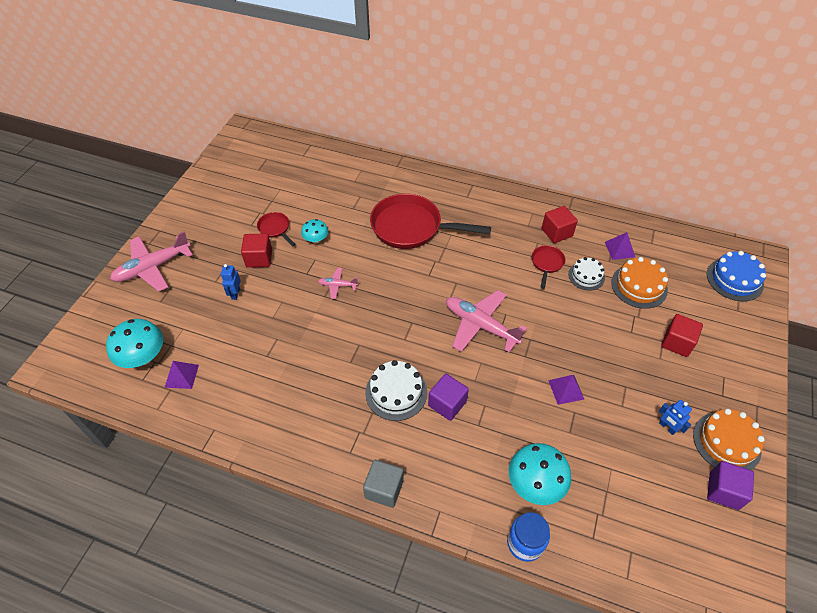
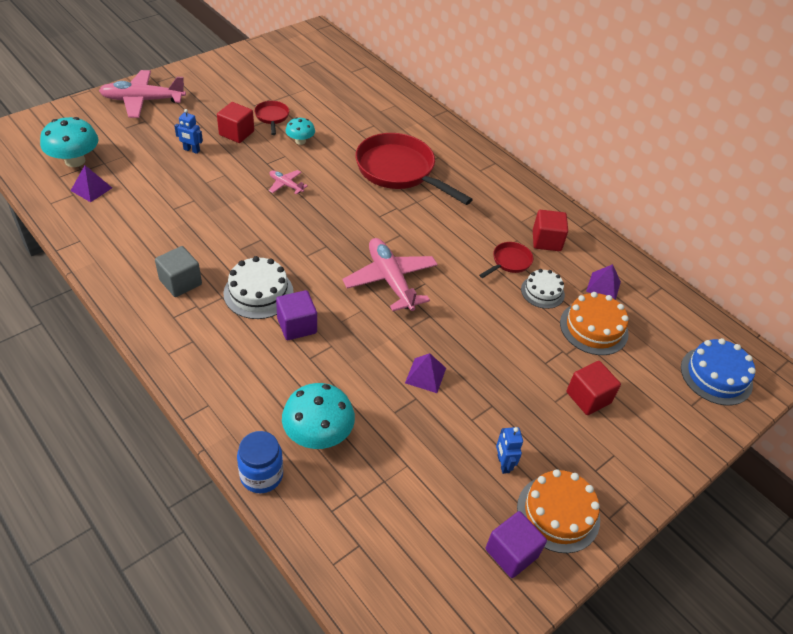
camera: 25 degrees right, 5 degrees down
(235, 293) = (191, 150): blue robot -> blue robot turned 105 degrees counterclockwise
(384, 489) = (176, 360): grey cube -> grey cube (180, 282)

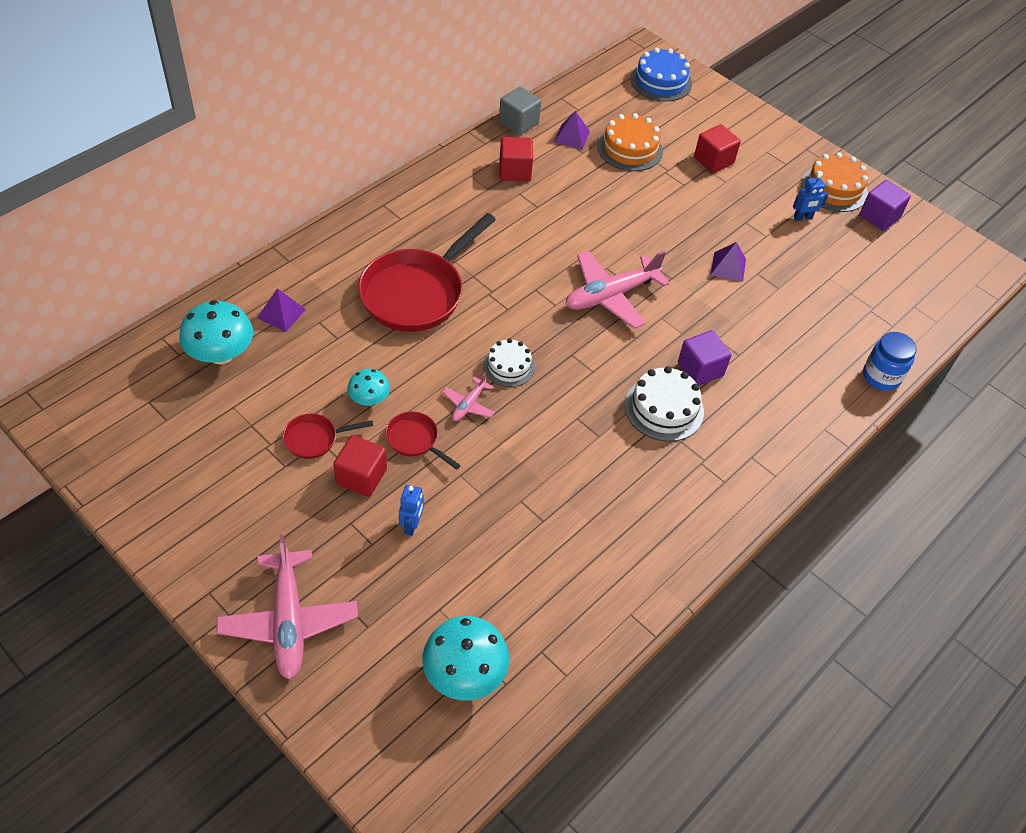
camera: 95 degrees left, 5 degrees up
(91, 189) = (524, 631): purple pyramid -> purple pyramid (281, 313)
(180, 282) = (670, 485): grey cube -> grey cube (518, 123)
(318, 434) = (823, 340): turquoise mushroom -> turquoise mushroom (221, 354)
(509, 262) = (555, 201): red pan -> red pan (415, 440)
(542, 292) = (592, 179): white cake -> white cake (509, 366)

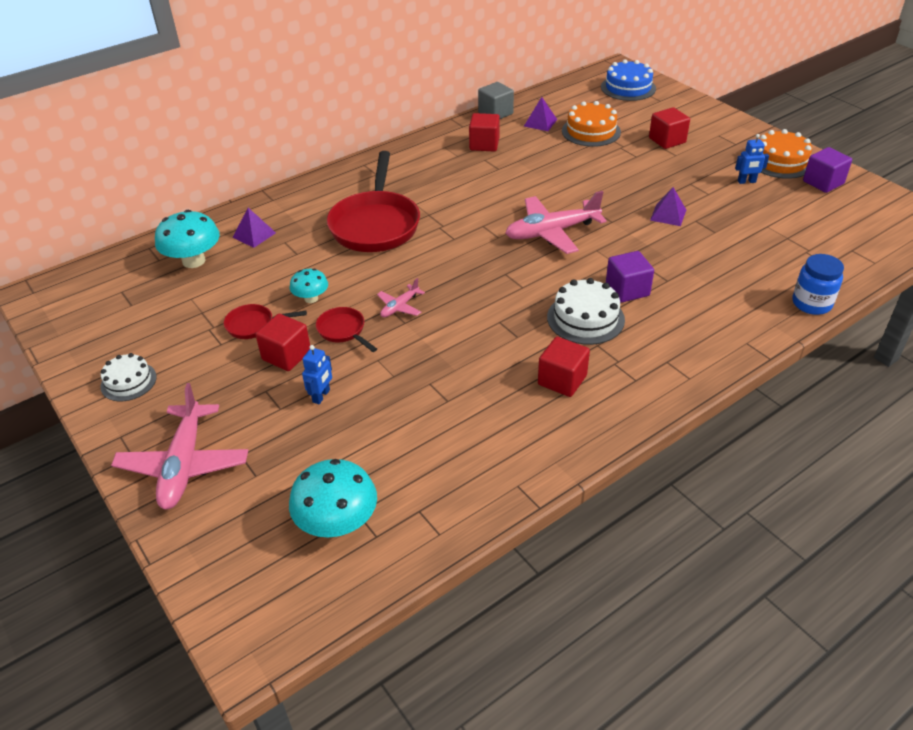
camera: 15 degrees right, 10 degrees down
(417, 293) = (375, 224): red pan -> red pan turned 45 degrees counterclockwise
(509, 366) = (444, 280): white cake -> white cake (128, 381)
(653, 487) = (562, 380): none -> red cube

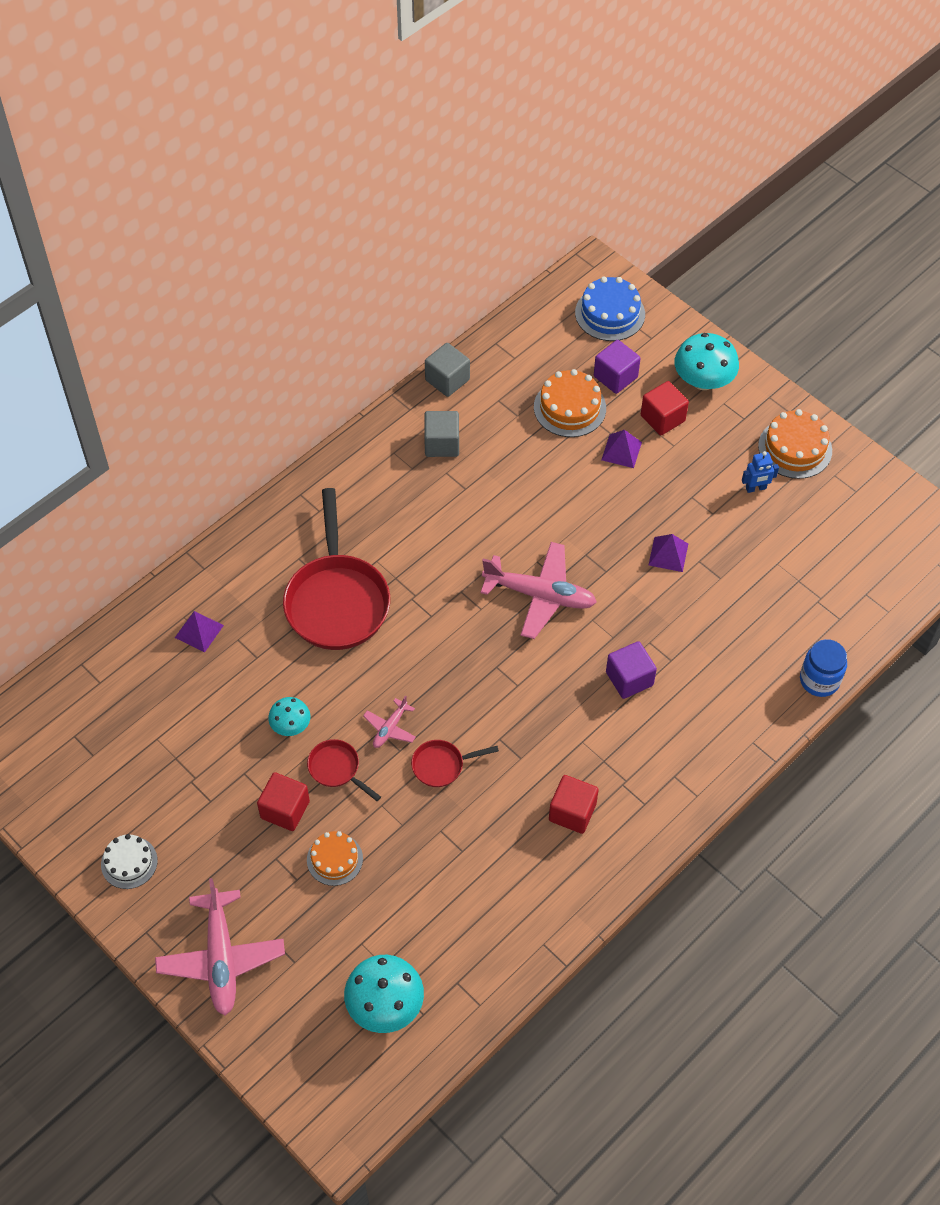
camera: 10 degrees left, 15 degrees up
(194, 261) = (141, 680): turquoise mushroom -> turquoise mushroom (703, 381)
(253, 325) = (238, 771): red pan -> red pan (441, 765)
(321, 396) = (334, 859): blue robot -> orange cake
(484, 144) = (442, 444): red cube -> grey cube
(540, 122) = (505, 395): purple pyramid -> purple pyramid (621, 451)
(551, 232) = (540, 595): pink plane -> pink plane turned 135 degrees counterclockwise
(585, 318) = (588, 725): white cake -> none
(823, 182) = (841, 483): purple cube -> purple cube (615, 377)

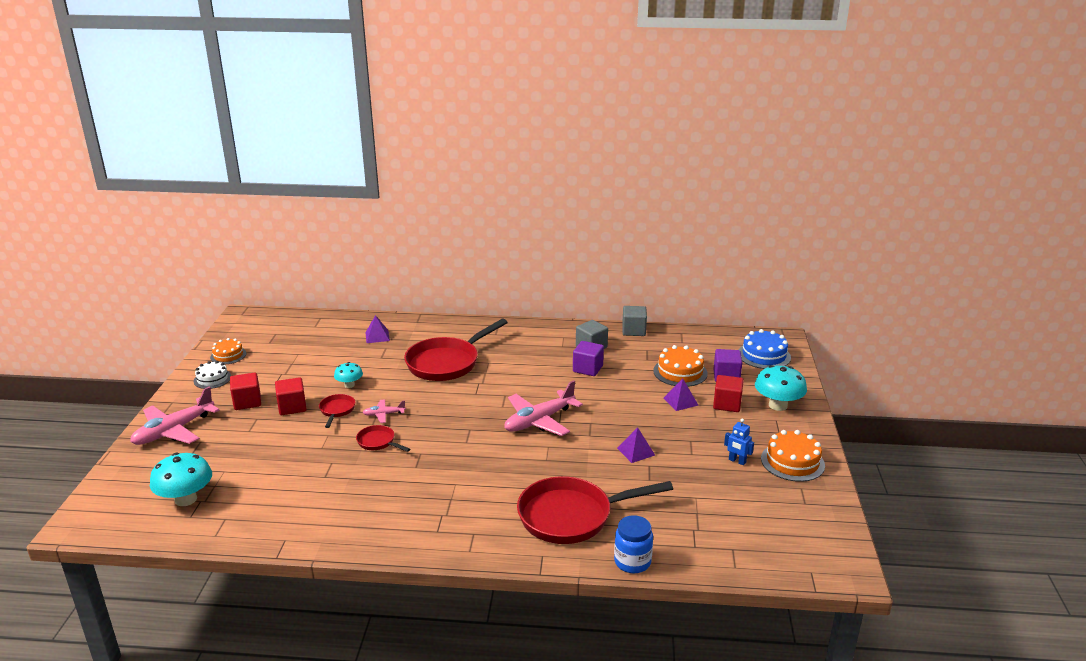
camera: 50 degrees right, 30 degrees down
(334, 859) = (274, 436): orange cake -> orange cake (228, 355)
(540, 595) = (539, 421): pink plane -> pink plane turned 75 degrees clockwise
(572, 812) = (398, 504): red cube -> red cube (247, 402)
(629, 679) = (524, 480): purple cube -> purple cube (587, 369)
(718, 680) = (571, 516): none -> red pan

